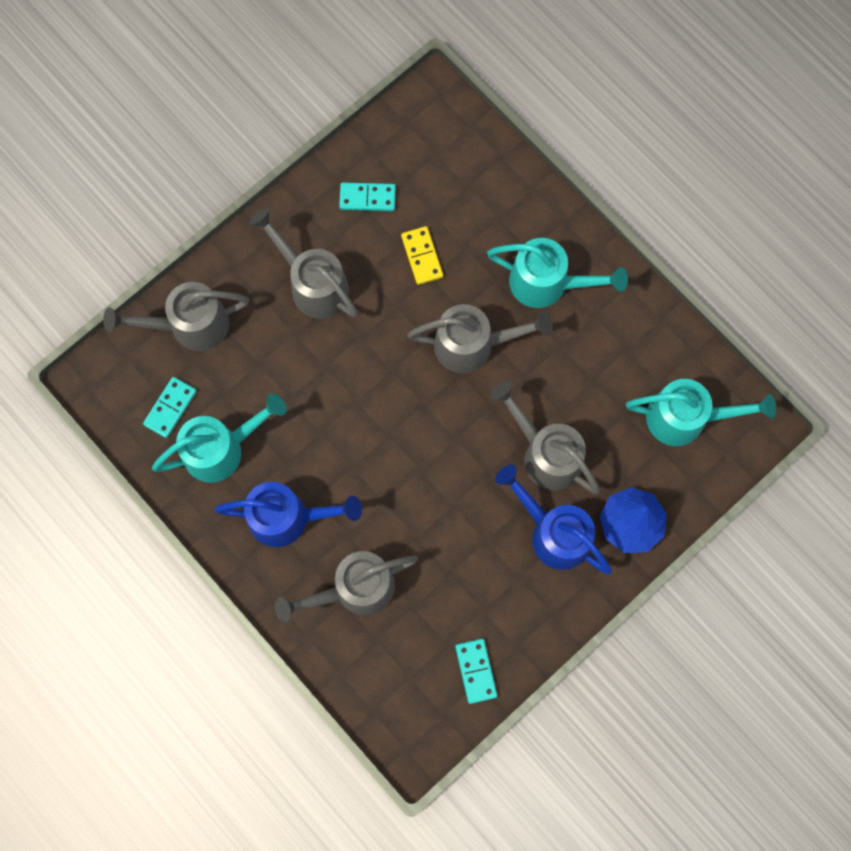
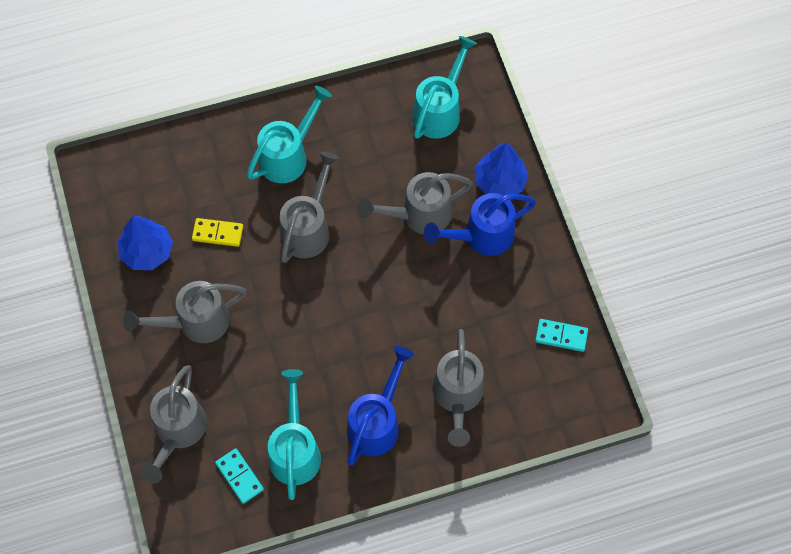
camera: 65 degrees left, 10 degrees down
(367, 198) = (147, 252): turquoise domino -> blue tree

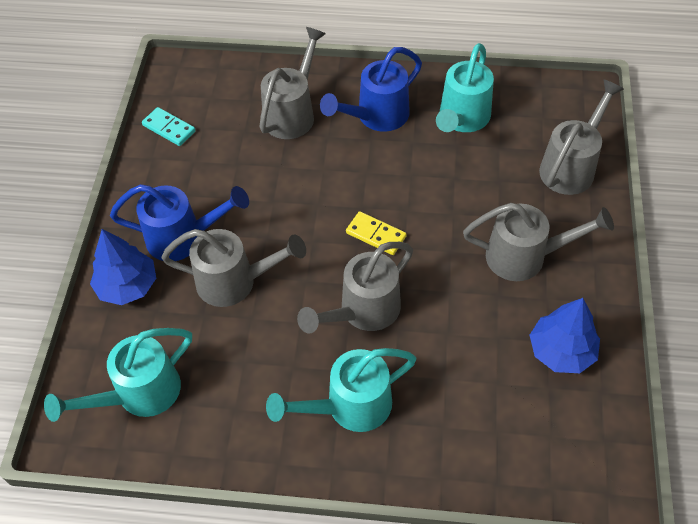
camera: 155 degrees left, 10 degrees down
(218, 233) = (470, 342): yellow domino -> yellow domino (376, 235)
(239, 476) = (521, 115): turquoise domino -> none

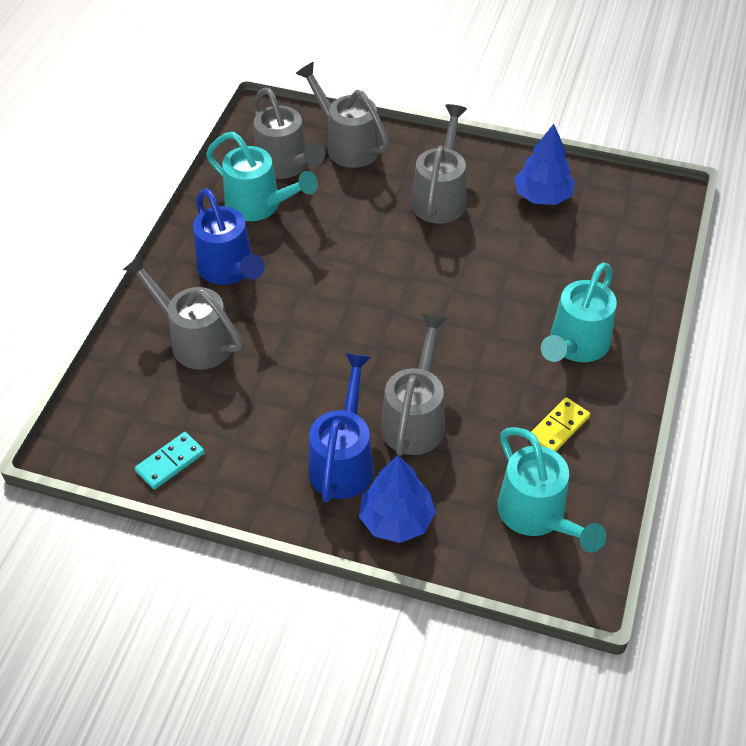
camera: 80 degrees left, 5 degrees down
(350, 406) = (575, 345): turquoise watering can -> turquoise watering can turned 45 degrees clockwise
(363, 311) = (474, 320): grey watering can -> grey watering can (286, 166)
(376, 235) = (386, 296): yellow domino -> yellow domino (558, 427)

